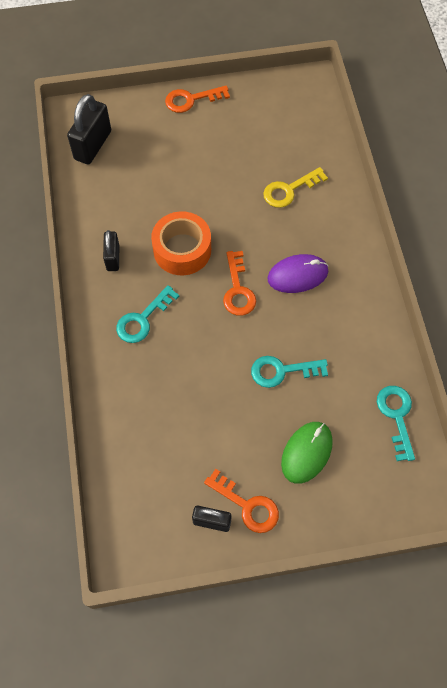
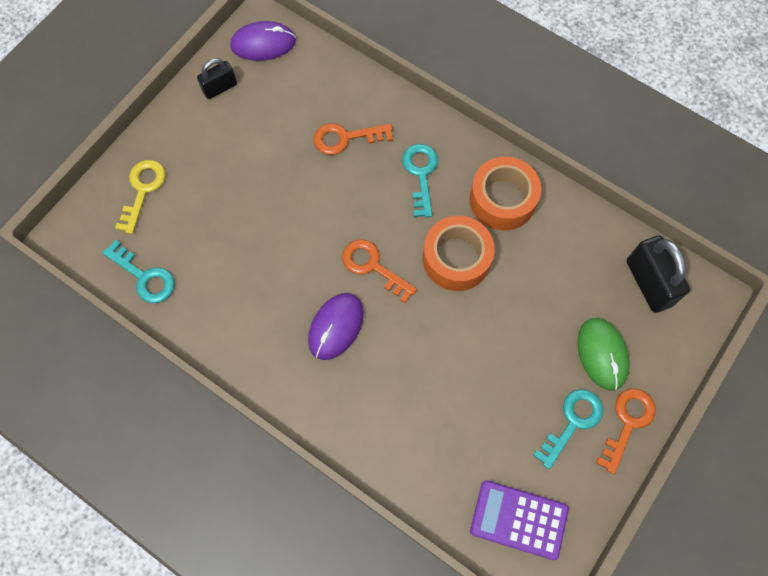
camera: 135 degrees right, 5 degrees up
(113, 258) = (502, 200): black padlock -> orange tape
(140, 531) = (263, 43): none -> purple mouse
(247, 505) = (204, 118): orange key -> orange key (346, 138)
(282, 371) = (269, 232): turquoise key -> turquoise key (572, 422)
(289, 190) = (427, 409): yellow key -> yellow key (142, 190)
(297, 108) = (519, 519): none -> purple calculator
(306, 452) = (193, 188): green mouse -> green mouse (602, 354)

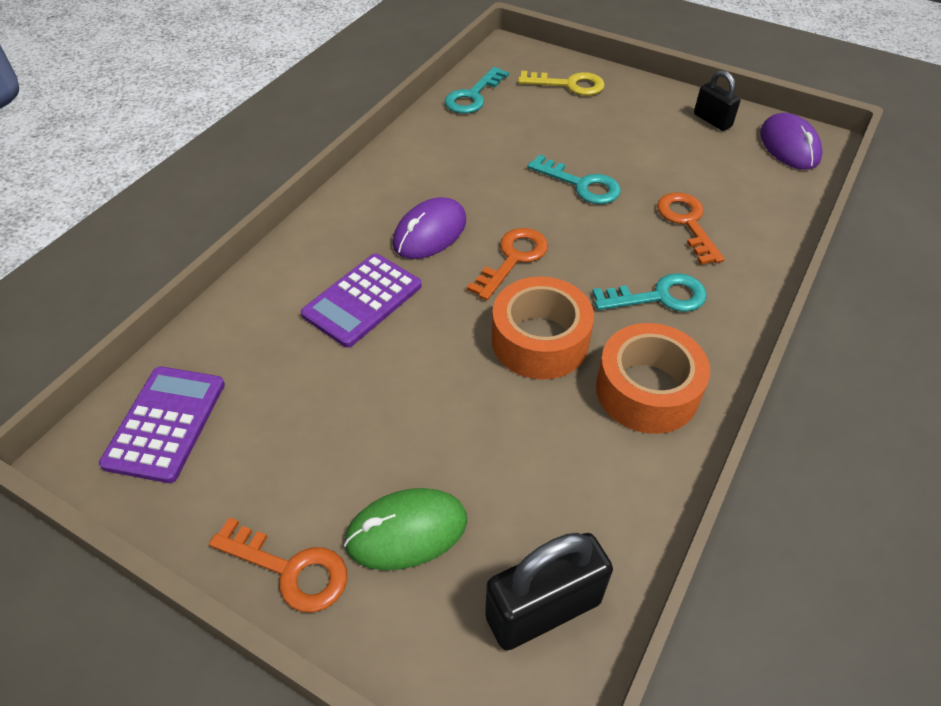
camera: 85 degrees right, 20 degrees down
(336, 327) = (430, 233): purple mouse -> purple mouse turned 75 degrees counterclockwise
(408, 381) = (362, 300): none -> purple calculator
(572, 422) = (297, 488): turquoise key -> turquoise key (581, 184)

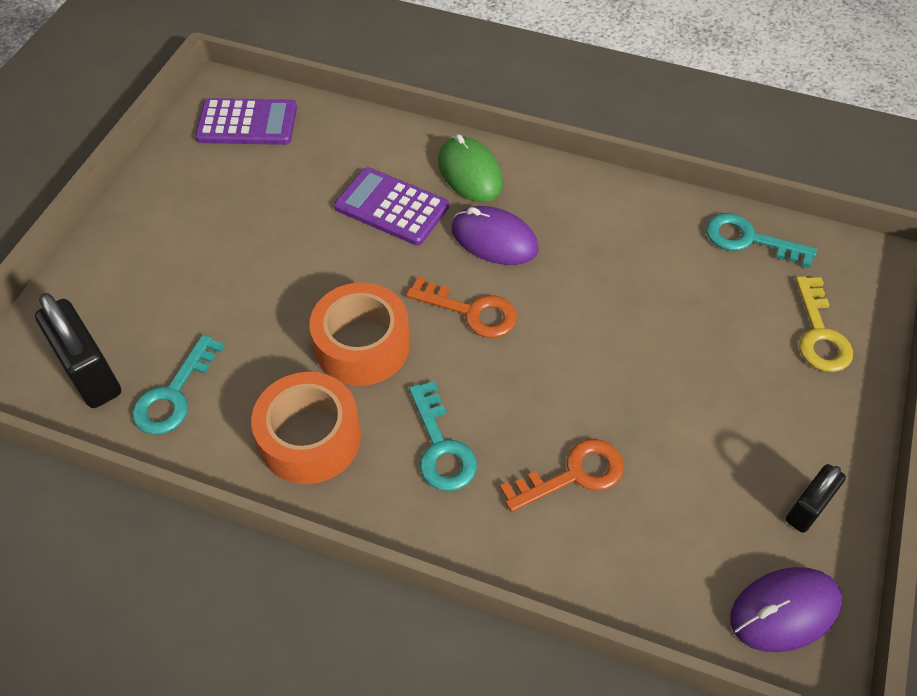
camera: 80 degrees right, 5 degrees up
(290, 569) = (127, 220): orange key -> none
(406, 531) = (157, 280): green mouse -> green mouse (470, 173)
(581, 184) = (612, 362): turquoise key -> turquoise key (174, 394)

